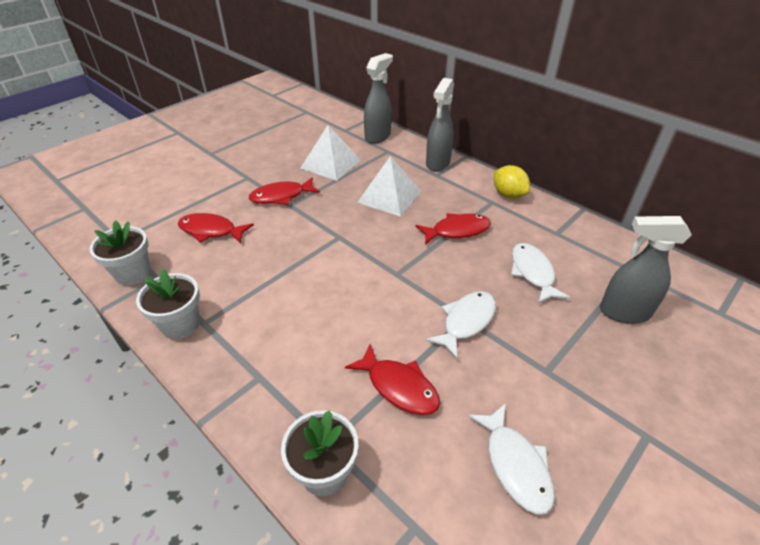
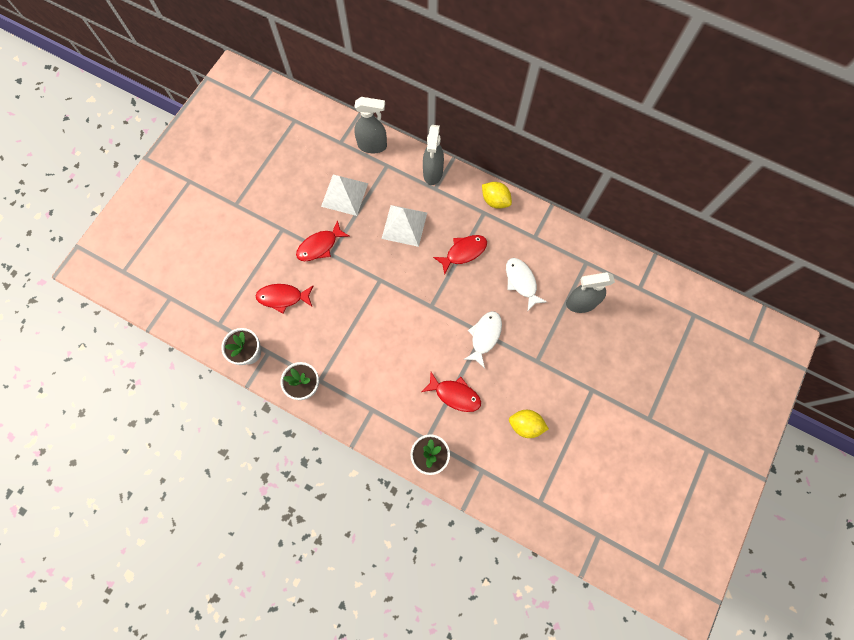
camera: 15 degrees left, 30 degrees up
(378, 136) = (372, 146): grey spray bottle -> grey spray bottle turned 75 degrees clockwise
(515, 464) = (525, 425): white fish -> yellow lemon

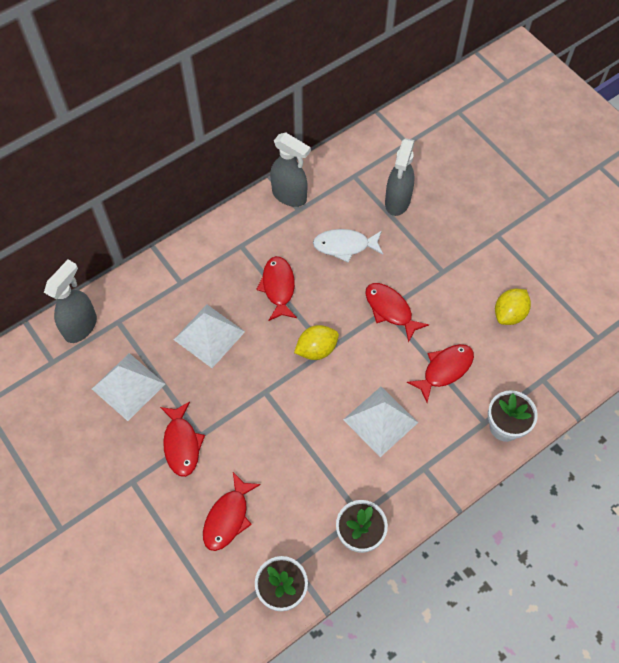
camera: 65 degrees left, 10 degrees down
(394, 365) = (380, 421): none -> white pyramid
(433, 173) = (159, 276): grey spray bottle -> grey spray bottle (289, 196)
(484, 336) = (390, 310): white fish -> red fish
(495, 201) = (233, 228): yellow lemon -> yellow lemon (316, 349)

